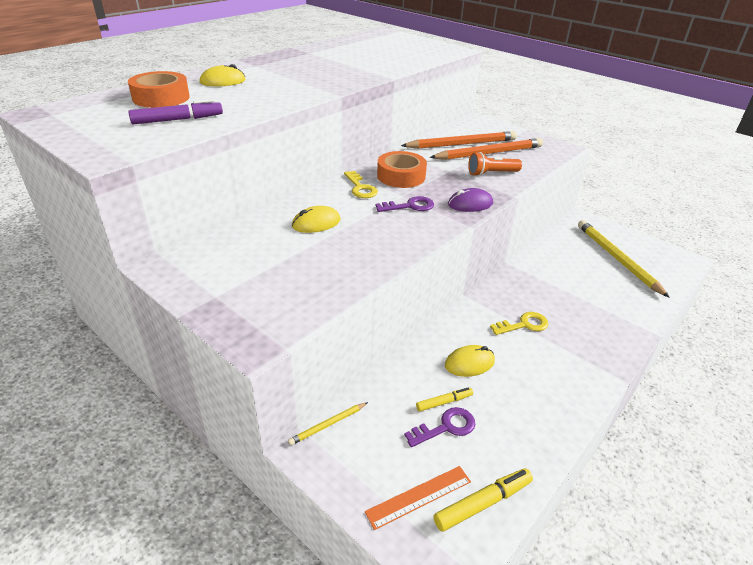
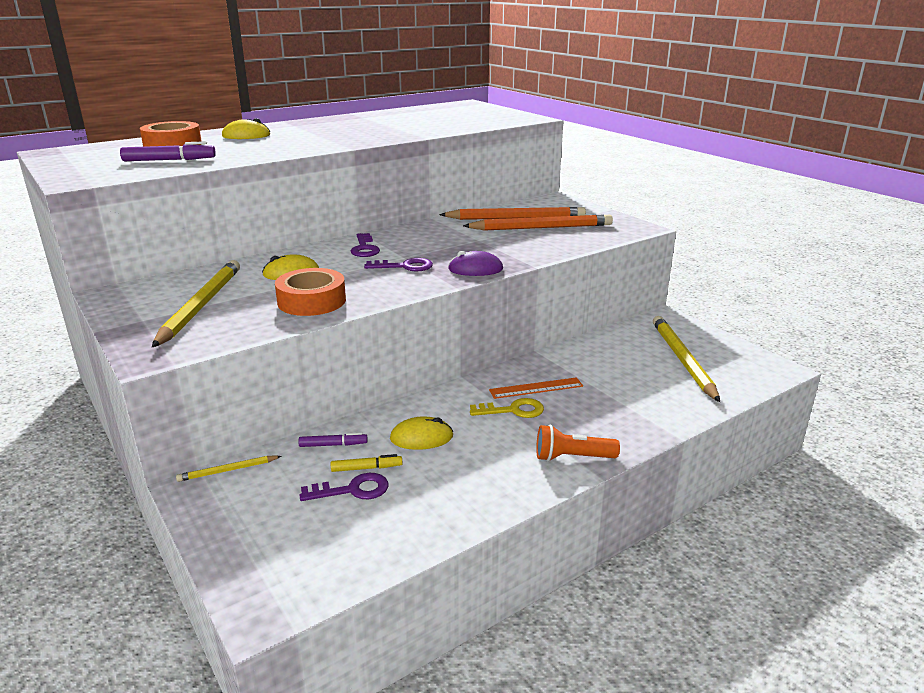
camera: 15 degrees right, 10 degrees down
(260, 271) = (201, 305): none -> yellow pencil
(360, 188) = (364, 248): yellow key -> purple key
(401, 176) = (419, 241): orange tape -> orange tape (311, 301)
(402, 382) = (333, 445): none -> purple marker
(419, 496) = (279, 544): orange ruler -> orange ruler (536, 388)
(483, 503) = (344, 561): yellow marker -> none
(491, 173) = (527, 245): orange flashlight -> orange flashlight (572, 457)

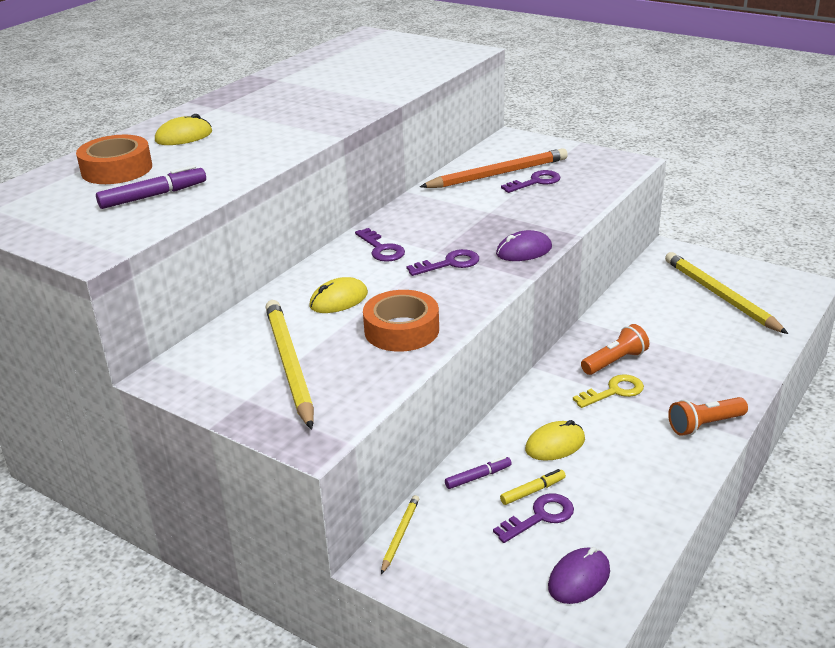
camera: 20 degrees left, 5 degrees up
(228, 470) = (400, 535): yellow pencil -> yellow pencil turned 150 degrees clockwise
(335, 550) = (579, 579): none -> purple mouse
(536, 388) = (615, 361): orange ruler -> orange flashlight
(541, 228) = (535, 182): orange pencil -> purple key

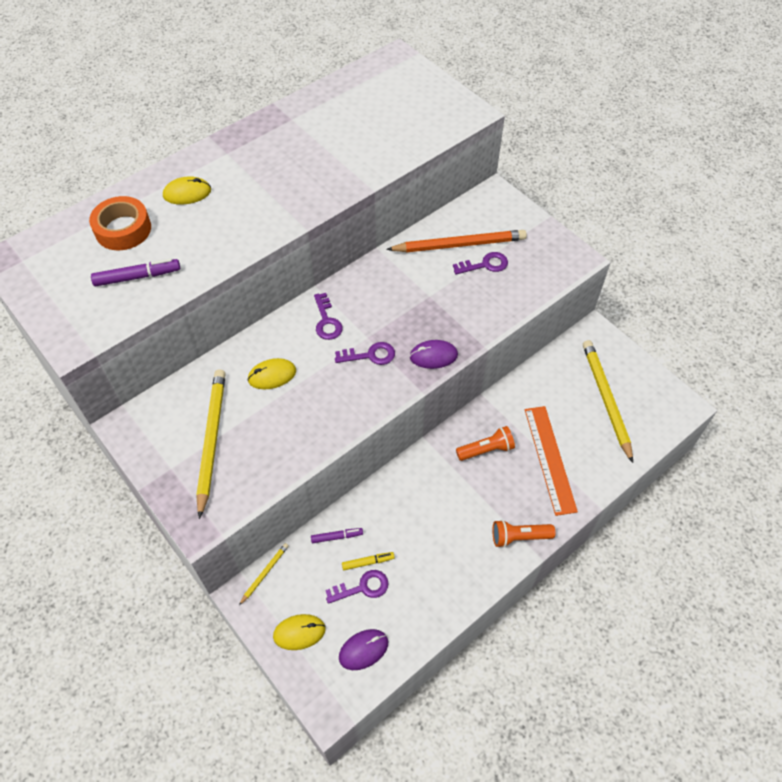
camera: 15 degrees right, 25 degrees up
(401, 330) = (303, 425): orange tape -> none
(555, 444) = (403, 522): yellow mouse -> yellow mouse (299, 632)
(614, 391) = (470, 482): yellow key -> none
(693, 353) = (550, 459): none -> orange ruler

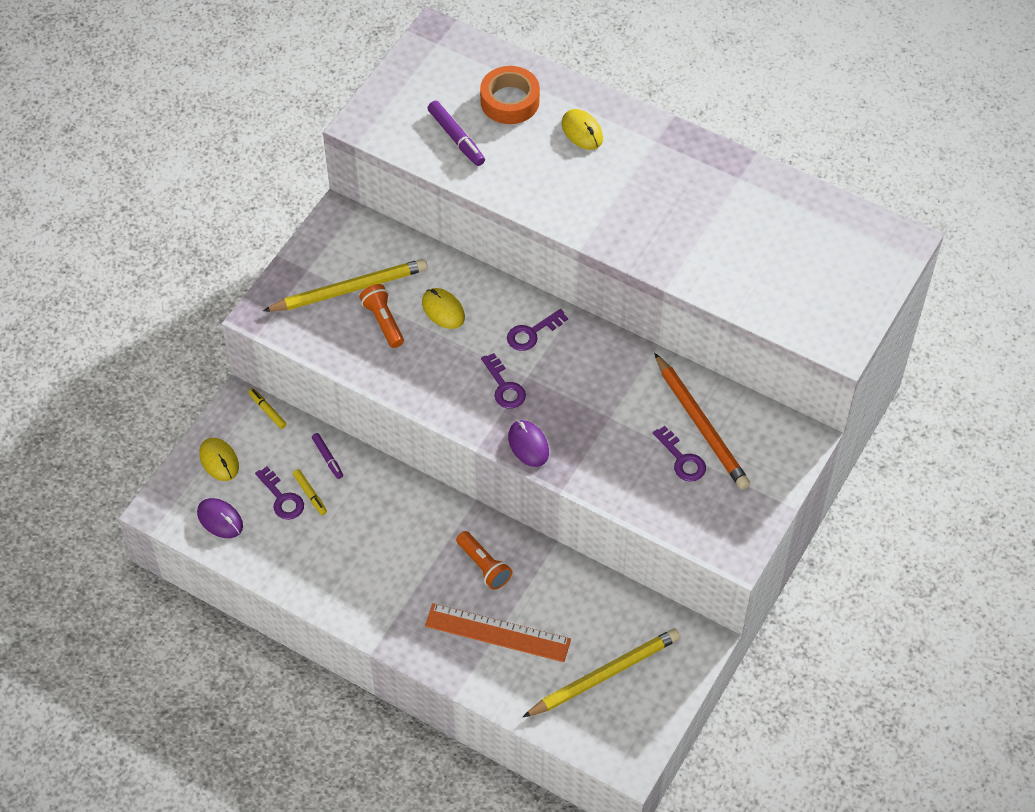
camera: 70 degrees right, 0 degrees up
(265, 573) = (267, 411): yellow pencil -> yellow marker
(519, 537) = (388, 625): orange flashlight -> orange flashlight (383, 321)
(550, 459) = (497, 633): orange ruler -> orange ruler turned 45 degrees clockwise

